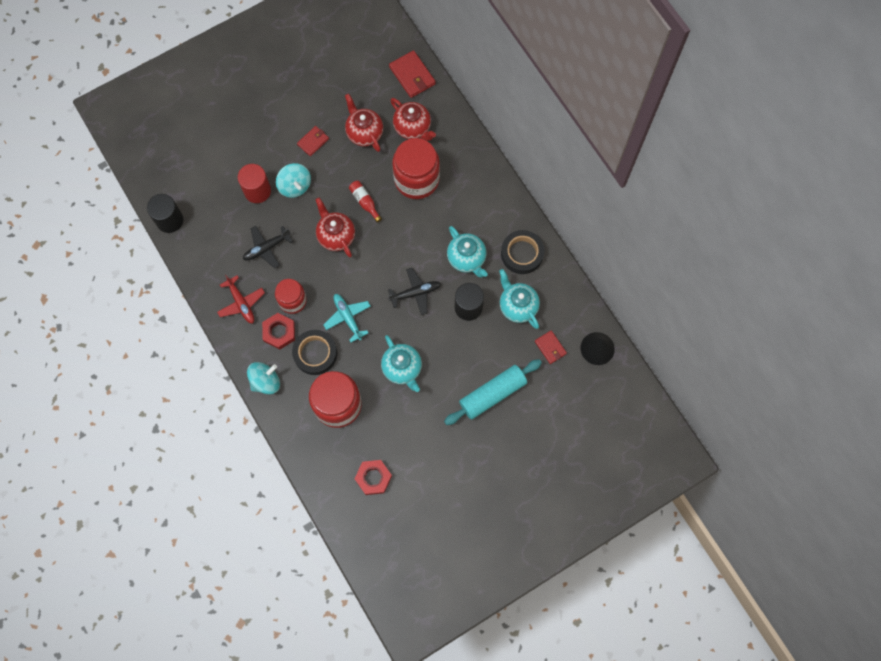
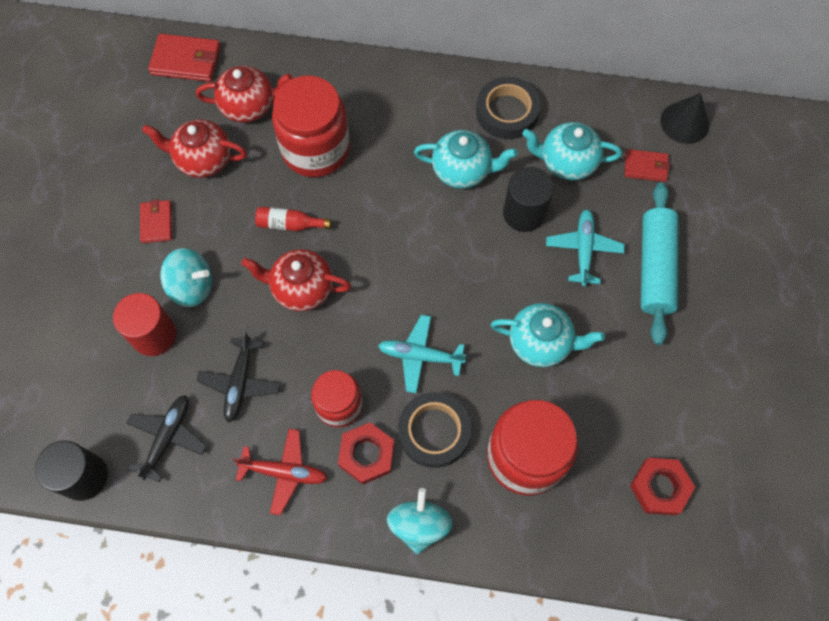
camera: 50 degrees left, 5 degrees down
(415, 293) = (456, 255): black plane -> black plane (168, 437)
(472, 351) = (583, 249): none -> turquoise plane

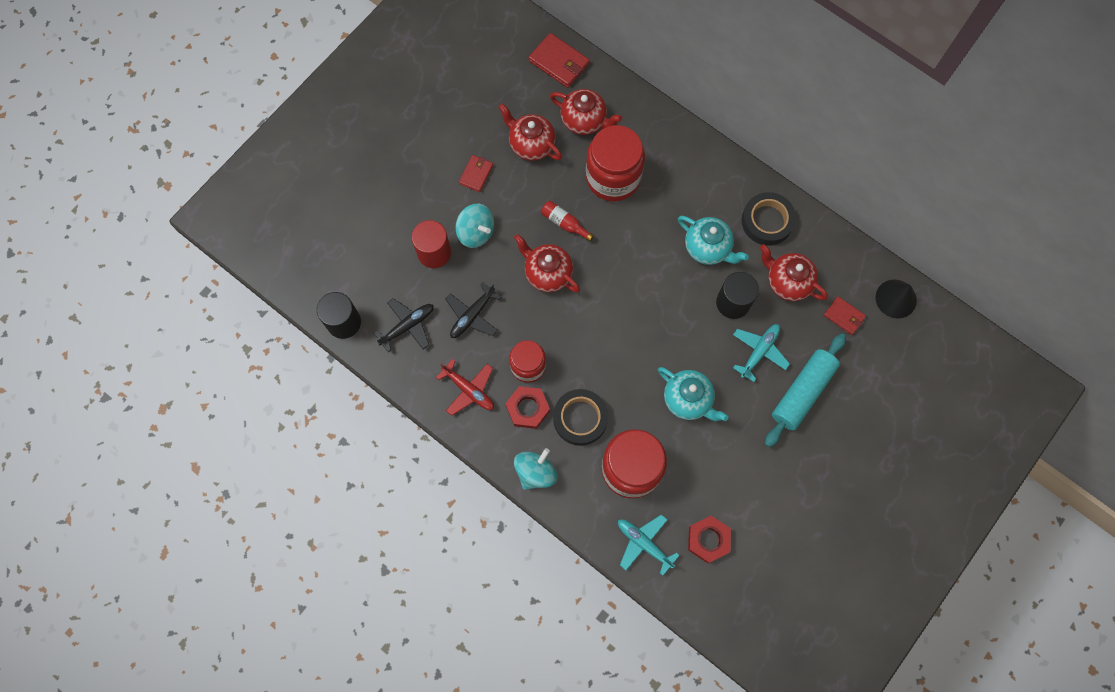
camera: 30 degrees right, 5 degrees up
(420, 356) = (600, 363): turquoise plane -> turquoise plane (644, 543)
(566, 162) = (787, 282): turquoise teapot -> red teapot

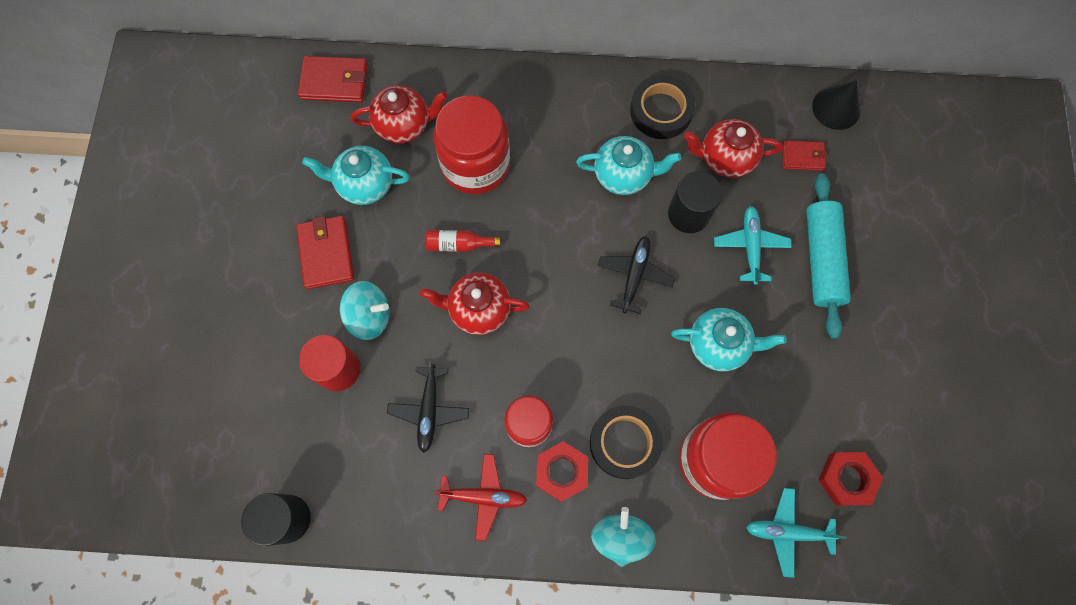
camera: 35 degrees left, 0 degrees up
(408, 326) = (365, 472): black plane -> black plane (634, 275)
(476, 174) = (326, 253): red wallet -> red wallet, size x1.59
(531, 144) = (365, 184): red teapot -> turquoise teapot

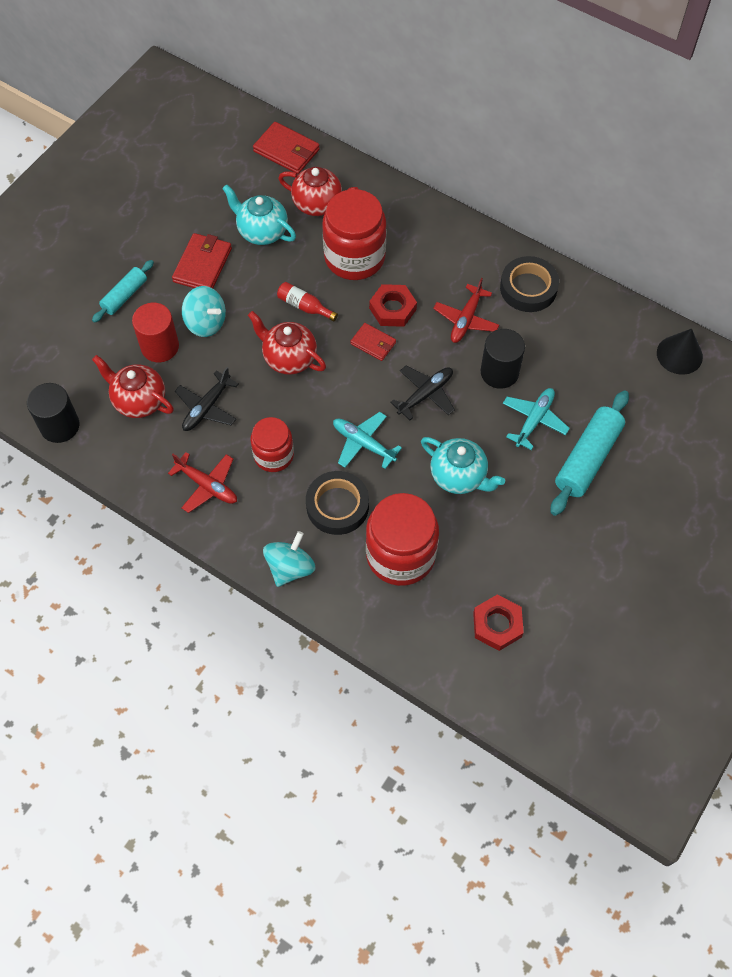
camera: 30 degrees right, 10 degrees down
(265, 332) = (125, 296): none -> turquoise rolling pin
(561, 472) = (276, 500): red nut -> red nut (392, 309)
(623, 175) = (466, 319): turquoise teapot -> red plane
(725, 158) = (557, 347): red teapot -> red teapot (139, 401)
(787, 532) = (422, 635): turquoise plane -> turquoise plane (363, 443)
(802, 157) = (624, 377): red wallet -> red wallet (373, 343)

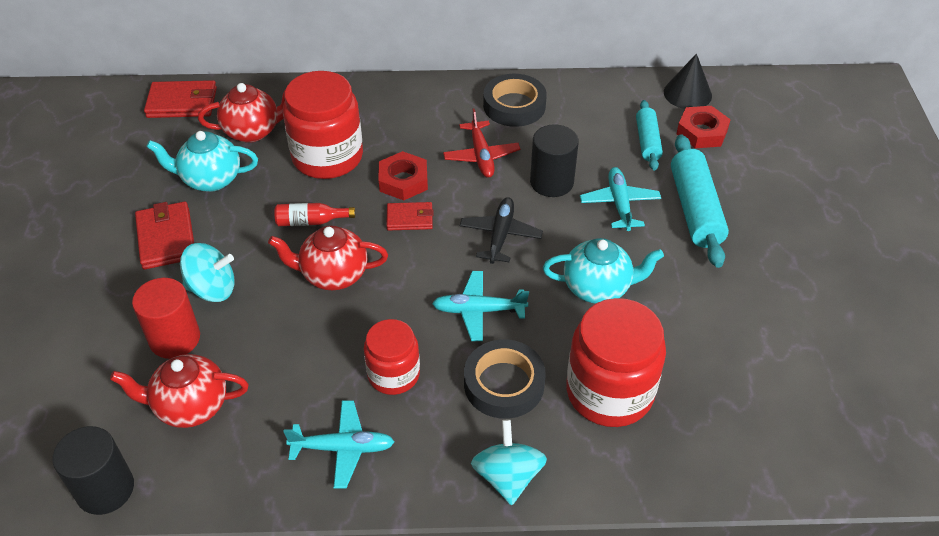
camera: 35 degrees left, 15 degrees down
(125, 296) = (93, 310): turquoise rolling pin -> turquoise rolling pin (647, 141)
(207, 407) = (278, 369): black plane -> none
(207, 486) = (343, 448): red plane -> turquoise plane
(497, 625) = (760, 399): red nut -> red nut (702, 132)

